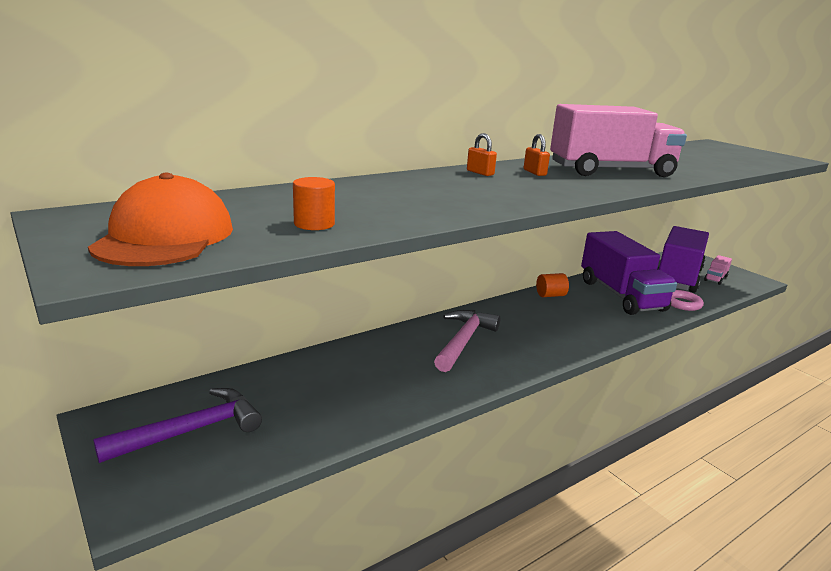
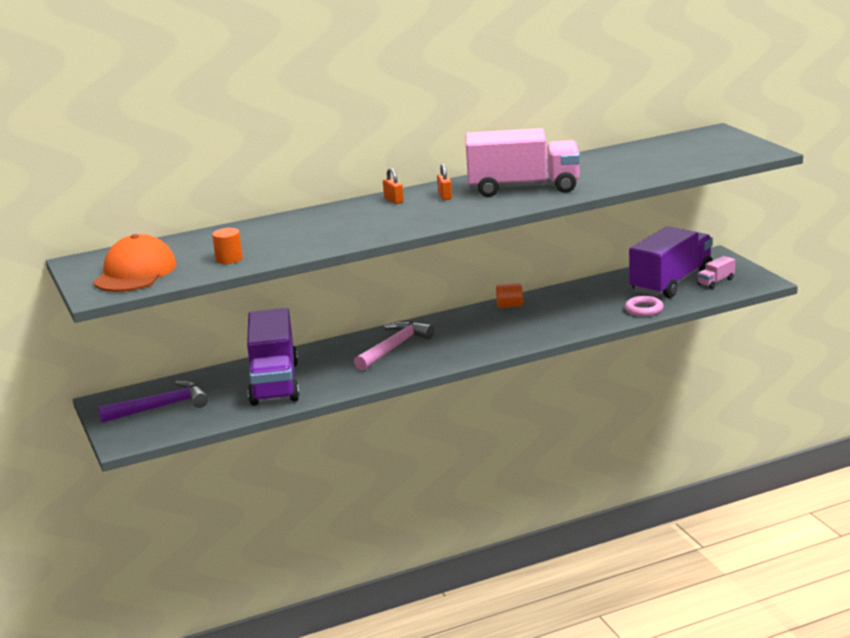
camera: 15 degrees right, 0 degrees up
(621, 295) = (585, 303): purple truck -> purple truck (274, 383)

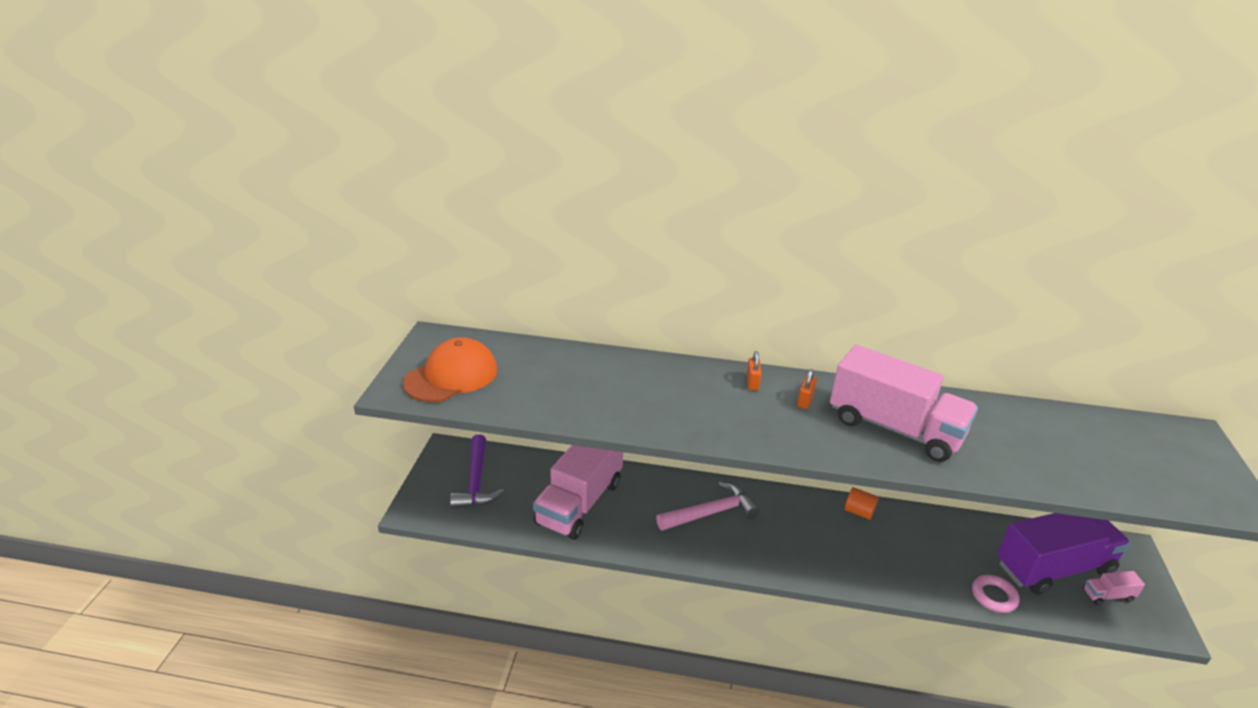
camera: 30 degrees right, 10 degrees up
(161, 407) = (476, 481): purple hammer -> purple hammer turned 75 degrees clockwise
(229, 259) = (536, 397): orange cylinder -> none
(274, 383) = (579, 503): purple truck -> pink truck

